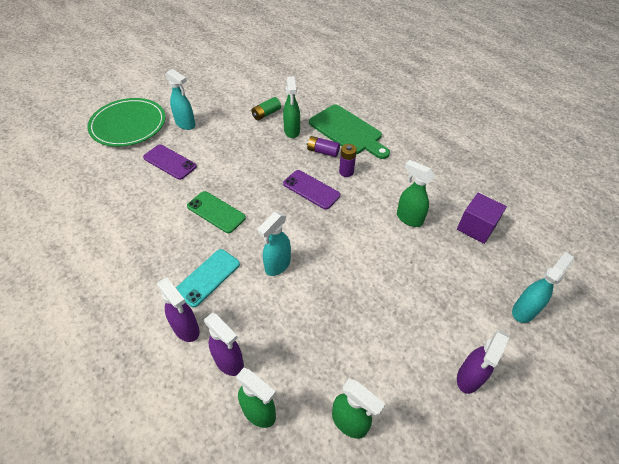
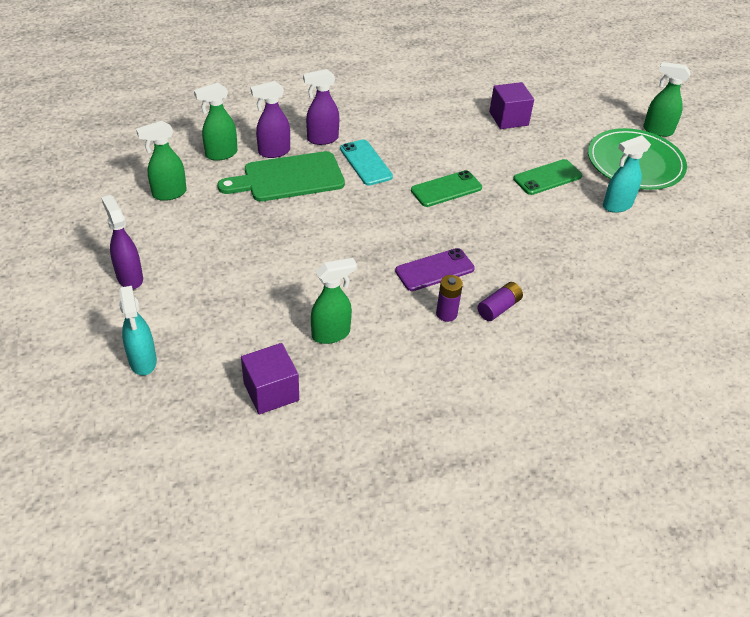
camera: 115 degrees right, 5 degrees down
(92, 204) = (508, 118): none -> purple cube
(169, 162) = (547, 177): purple phone -> green phone
(266, 114) = (610, 283): green battery -> none
(277, 265) = (346, 207): turquoise spray bottle -> none
(292, 131) = (557, 294): green spray bottle -> green spray bottle (657, 131)
(347, 131) = (529, 352): green cutting board -> green cutting board (288, 178)

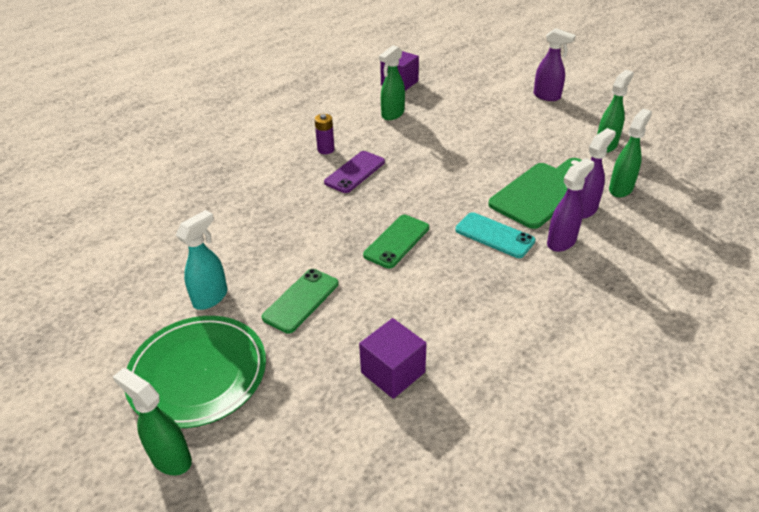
camera: 155 degrees right, 5 degrees down
(143, 361) = (481, 71): turquoise spray bottle -> none
(499, 308) = (289, 166): purple battery -> none
(657, 131) = (170, 458): green spray bottle -> green spray bottle turned 135 degrees counterclockwise

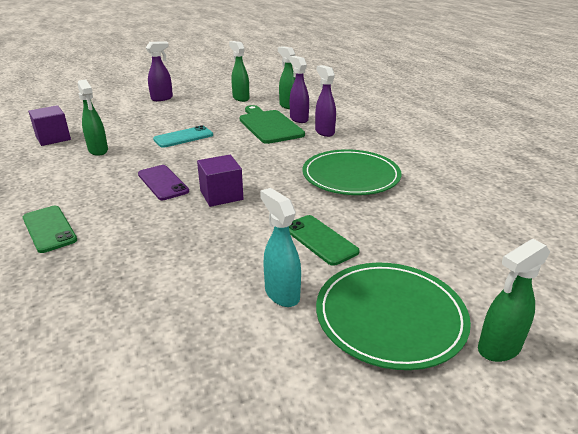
camera: 70 degrees left, 10 degrees down
(326, 149) = (107, 190): purple battery -> none
(393, 372) = (422, 213): purple cube -> purple cube (221, 195)
(396, 241) = (276, 183): green phone -> green phone (49, 229)
(450, 293) = (351, 176): none -> green plate
(494, 235) = (301, 149): turquoise phone -> turquoise phone (183, 137)

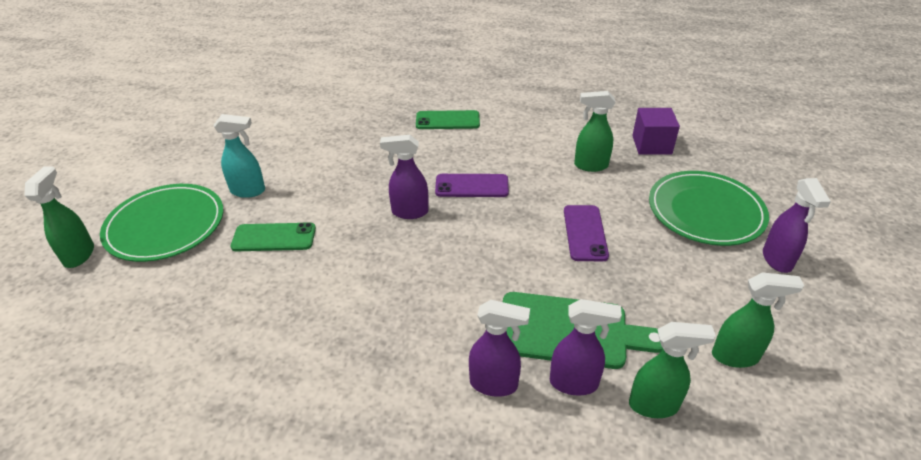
camera: 125 degrees right, 10 degrees up
(183, 137) = (585, 233): turquoise phone -> purple phone
(221, 195) = (409, 212): purple cube -> purple spray bottle
(351, 176) = (344, 326): green plate -> green plate (705, 211)

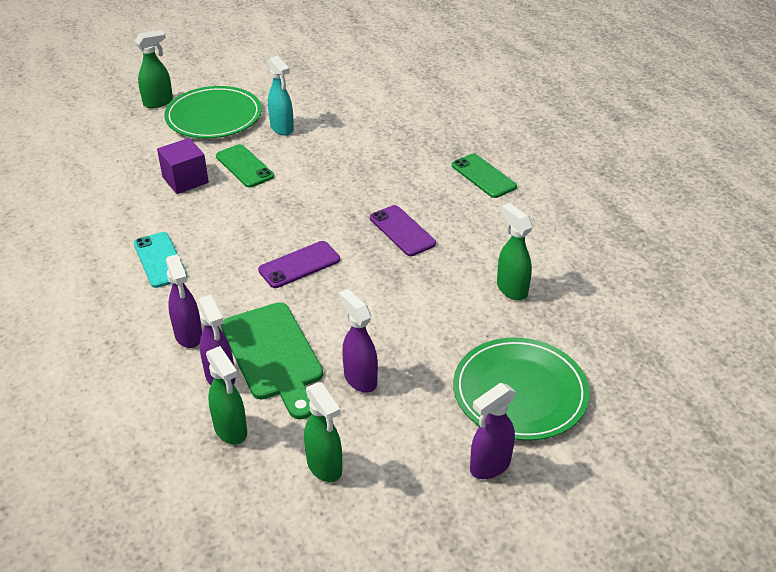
camera: 55 degrees right, 0 degrees up
(352, 360) = (160, 260): none -> turquoise phone
(409, 212) = (334, 213): purple spray bottle -> purple spray bottle (360, 379)
(585, 233) = (404, 321): purple phone -> purple phone (299, 265)
(651, 145) = (597, 319): purple cube -> purple cube (185, 180)

